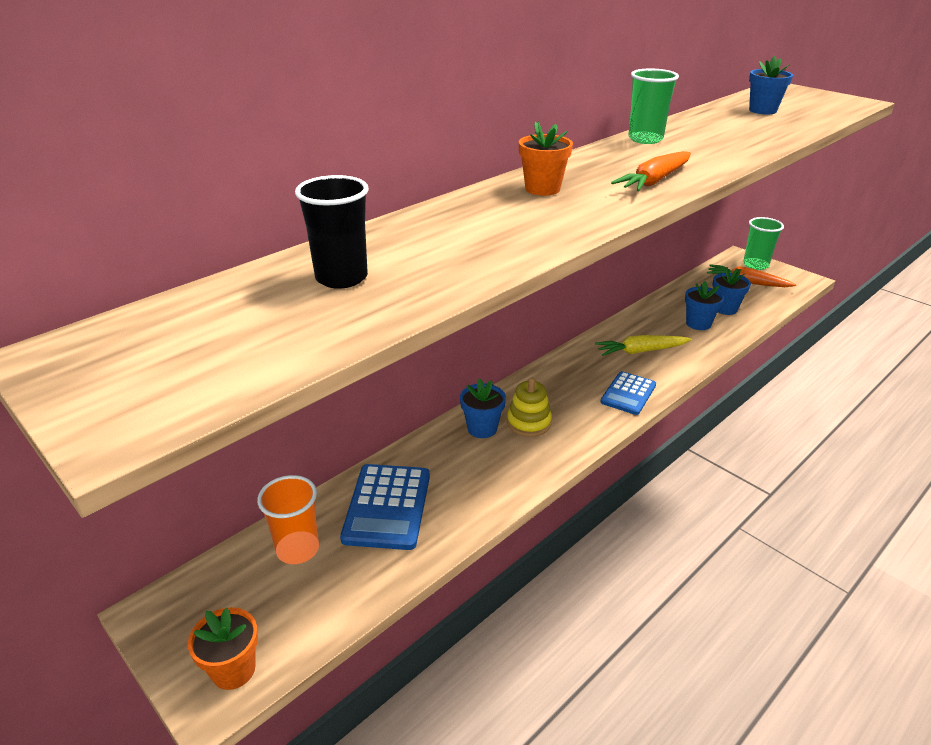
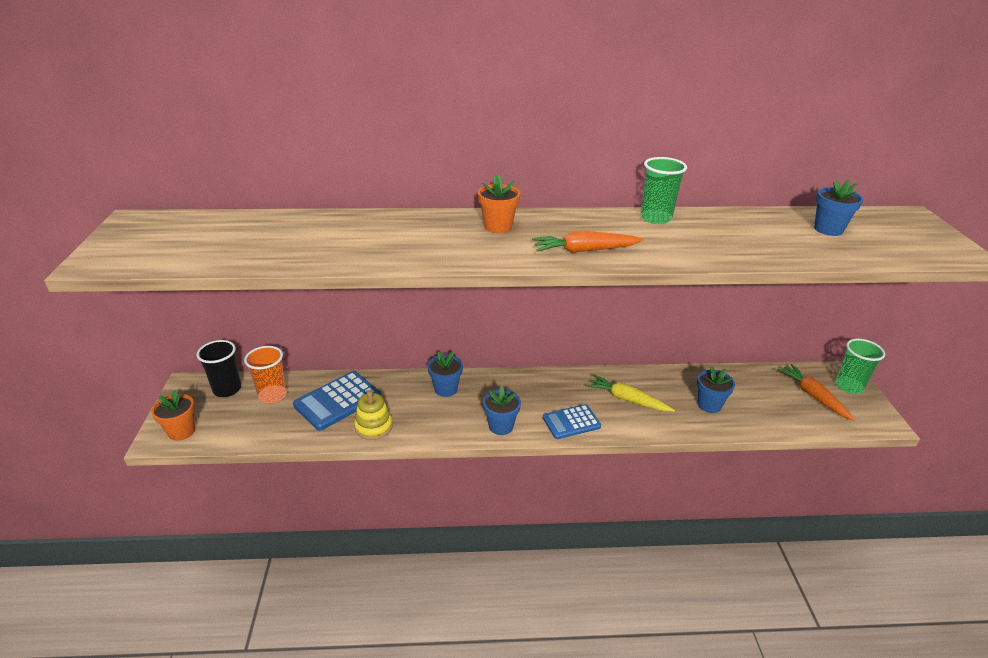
camera: 40 degrees right, 0 degrees up
(341, 278) = (289, 234): black cup -> black cup (227, 389)
(529, 422) = (478, 402): yellow stacking toy -> yellow stacking toy (373, 427)
(725, 309) = (754, 406): blue flower pot -> blue flower pot (501, 426)

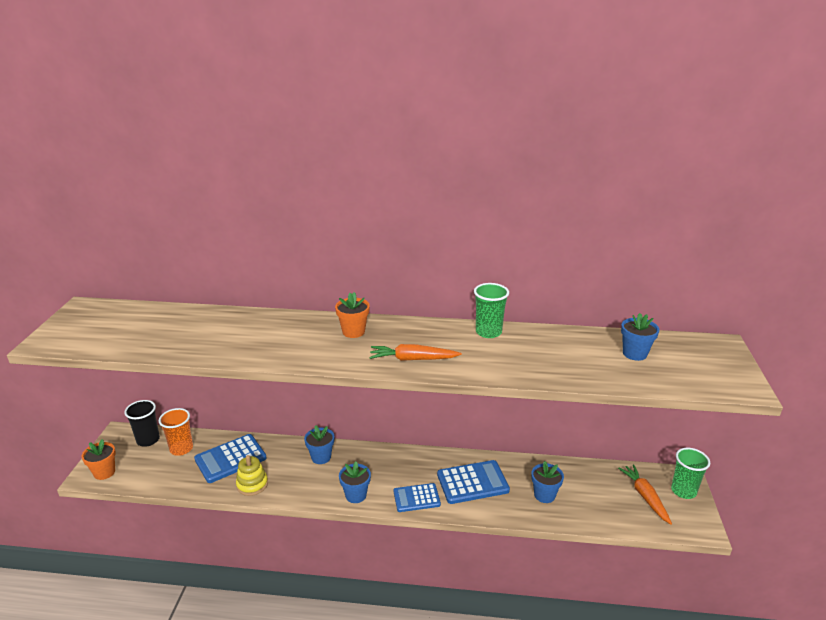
camera: 10 degrees right, 5 degrees down
(627, 399) = (472, 482): yellow carrot -> blue calculator

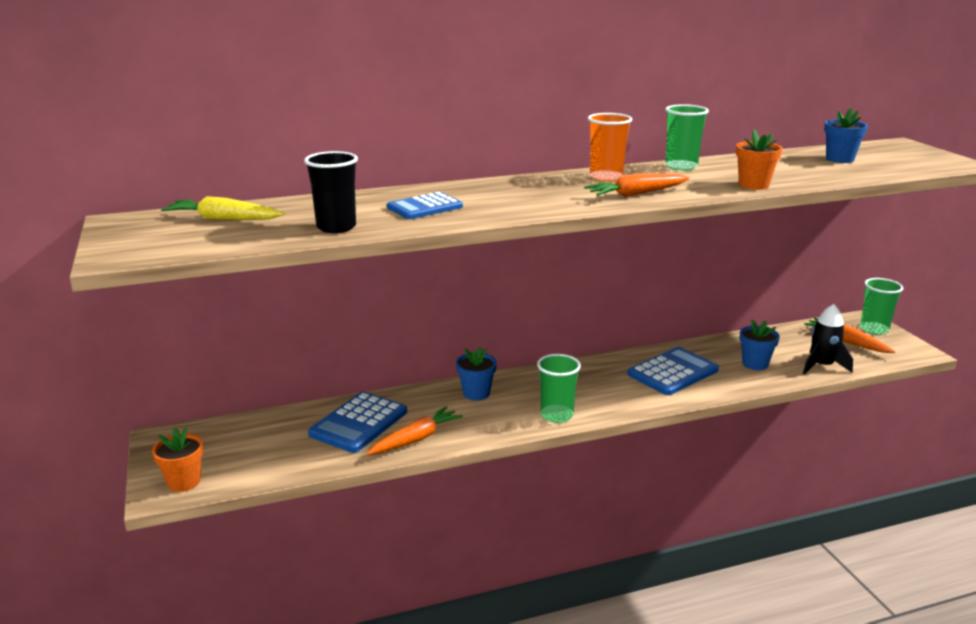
camera: 25 degrees left, 5 degrees down
(133, 320) = (223, 219): none -> yellow carrot
(148, 440) = (215, 434): black cup -> black cup (336, 227)
(181, 449) = (276, 430): orange cup -> orange cup (606, 177)
(252, 484) = (416, 439): yellow stacking toy -> orange carrot
(353, 332) = (535, 186): orange flower pot -> orange flower pot (753, 185)
(356, 495) = (556, 415): blue flower pot -> green cup
(416, 498) = (628, 400): blue calculator -> blue calculator (425, 207)
(599, 515) = (822, 366): none -> black rocket

